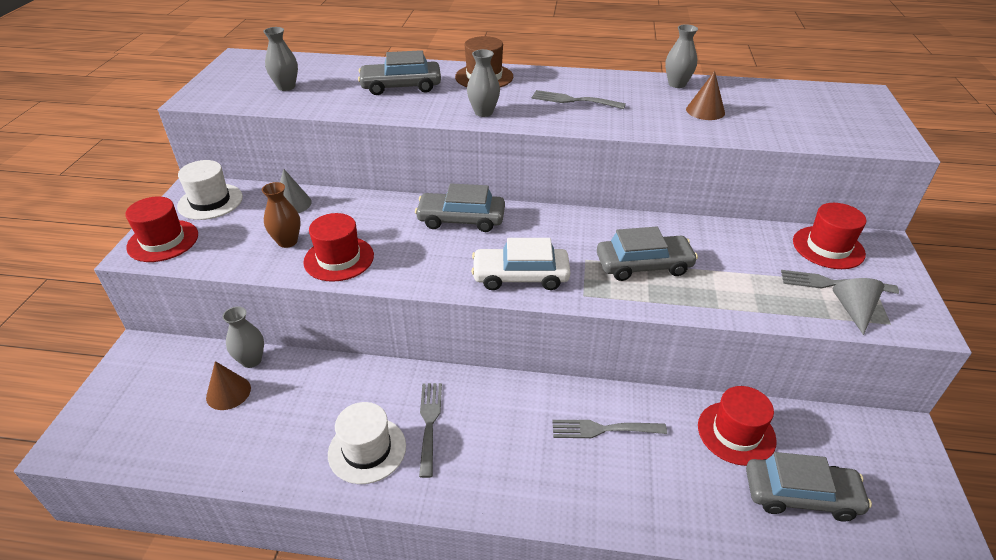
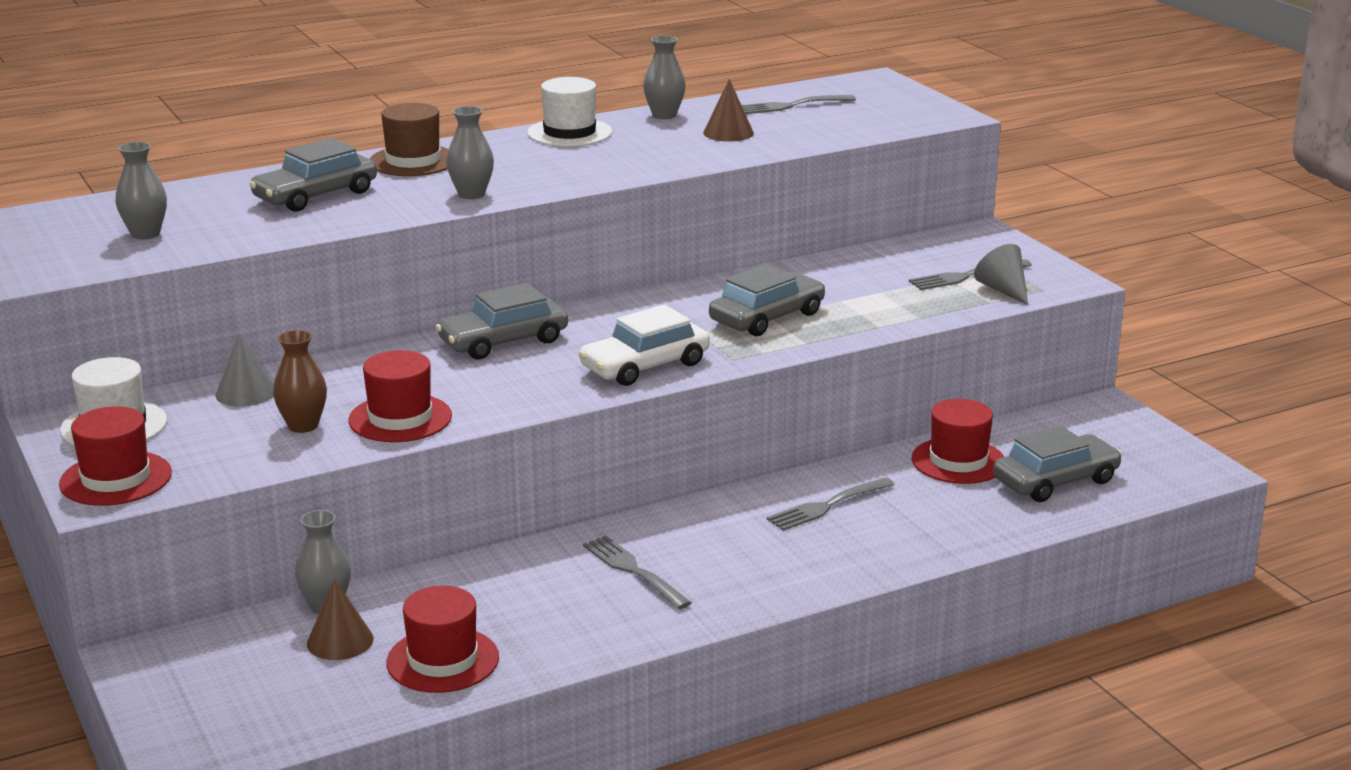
camera: 35 degrees left, 15 degrees down
(367, 450) = (589, 615): white hat -> white hat (569, 133)
(573, 100) = (565, 158): grey fork -> grey fork (790, 106)
(828, 247) = (935, 250): red hat -> red hat (443, 660)

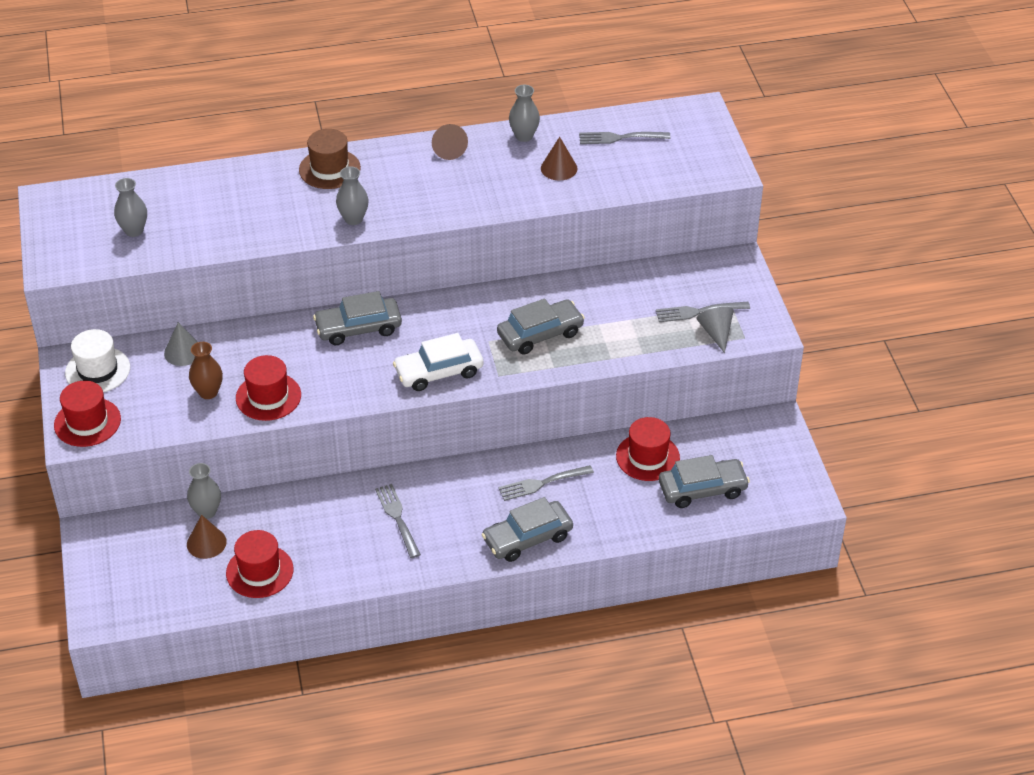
camera: 15 degrees right, 20 degrees up
(315, 195) = (252, 202): grey car -> grey car (527, 538)
(569, 133) = (448, 149): white hat -> brown cone

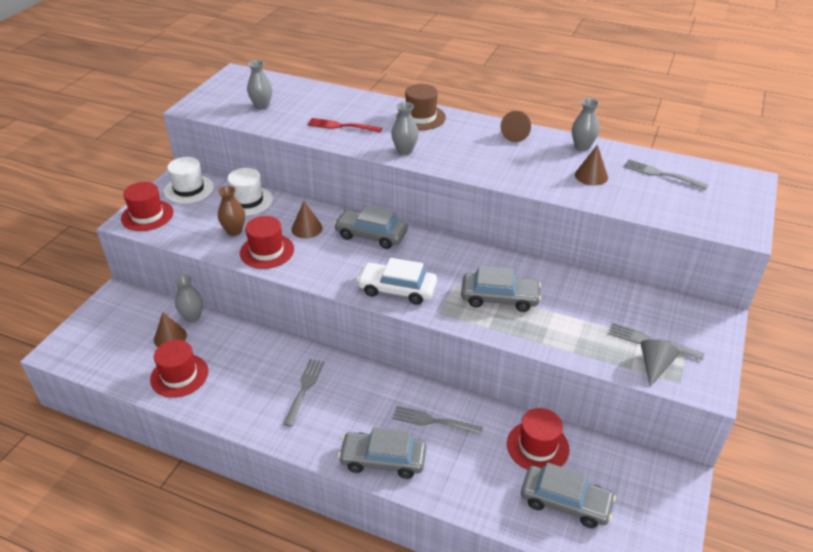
camera: 35 degrees right, 5 degrees down
(183, 352) = (248, 201): grey cone -> white hat
(254, 218) = (341, 126): none -> red fork
(283, 352) = (307, 228): none -> brown cone

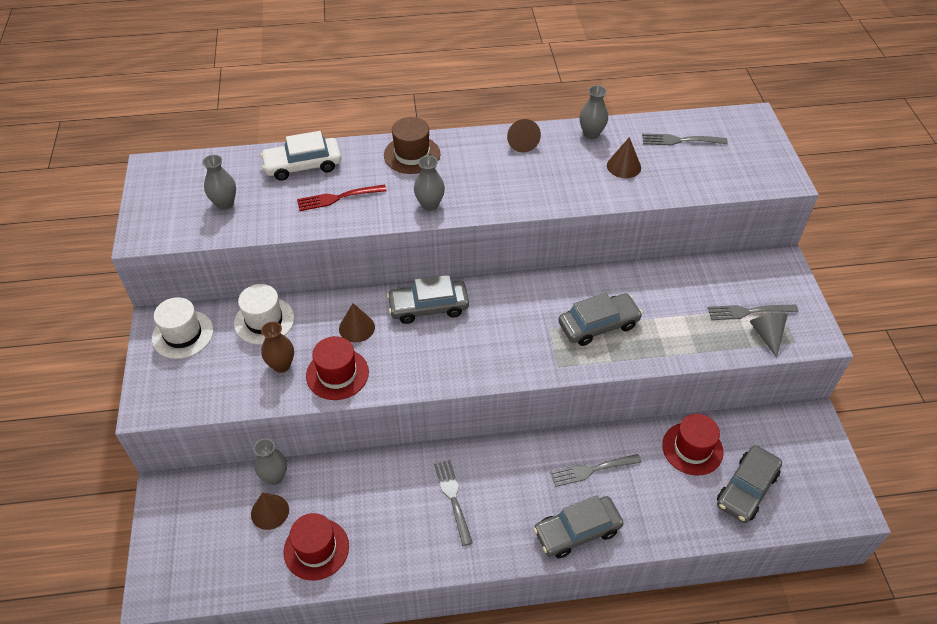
camera: 30 degrees left, 10 degrees up
(147, 215) = (163, 389): red hat -> none
(397, 289) = (501, 358): white car -> white car (303, 165)
(565, 502) = (746, 489): grey car -> grey car turned 135 degrees clockwise

